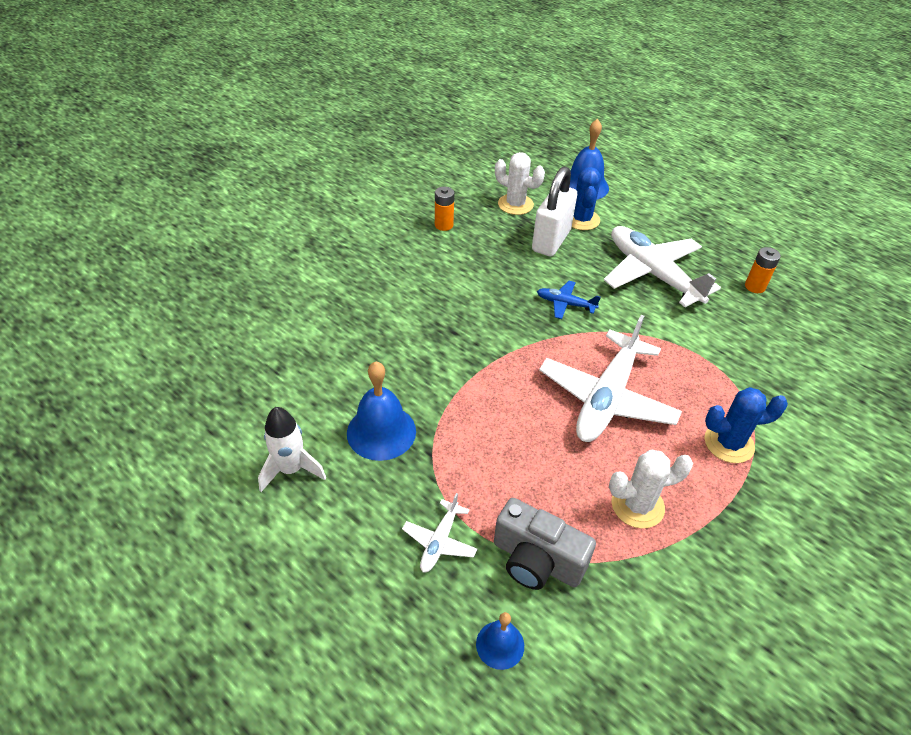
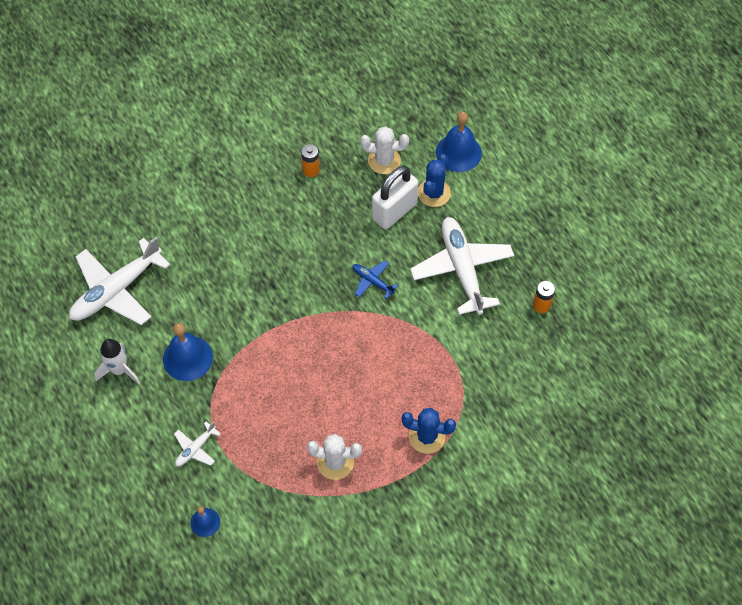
camera: 20 degrees right, 15 degrees up
(515, 204) = (384, 160): white cactus -> white cactus turned 45 degrees counterclockwise
(536, 560) = (250, 479): grey camera -> none
(607, 398) = (359, 375): white plane -> white plane (116, 290)

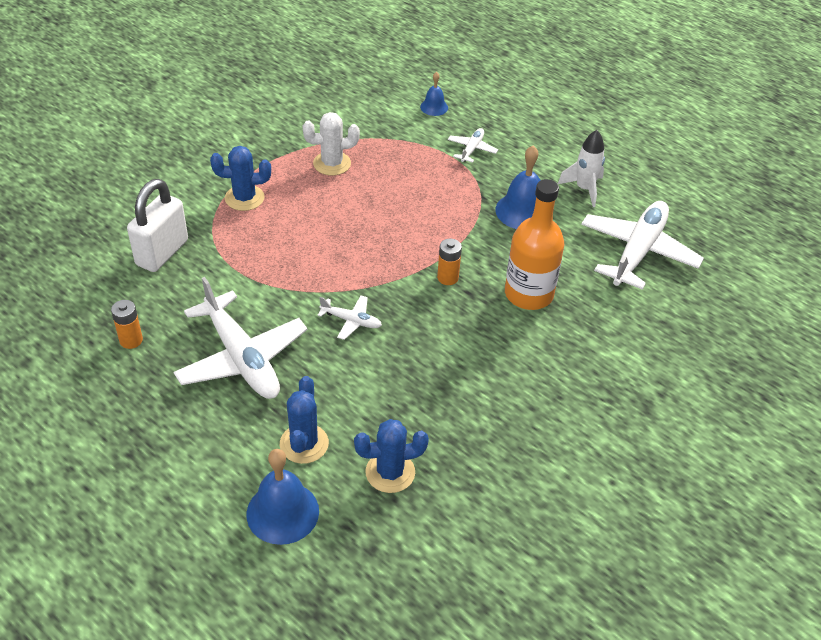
camera: 160 degrees right, 15 degrees down
(227, 272) = (529, 294): none -> orange bottle
(311, 170) = (487, 433): orange battery -> orange battery (447, 278)
(372, 281) = (351, 321): blue plane -> white plane
(384, 160) = (390, 472): white cactus -> blue cactus
(394, 211) = (351, 407): white padlock -> white padlock (162, 253)

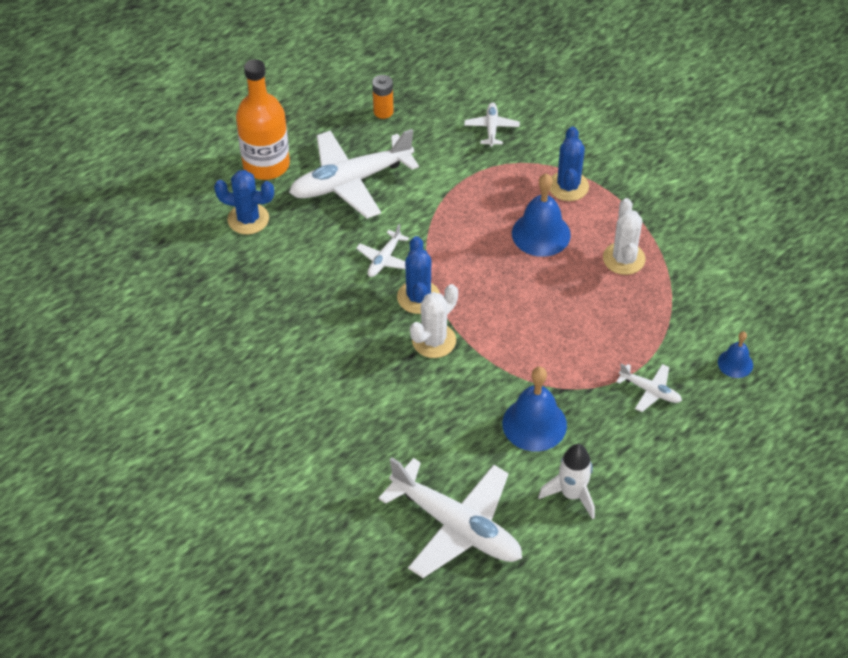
camera: 100 degrees right, 5 degrees up
(162, 253) = (491, 128): white padlock -> white plane
(282, 512) = (185, 203): blue bell -> blue bell (541, 234)
(390, 472) = (206, 273): blue cactus -> blue cactus (418, 297)
(447, 278) = (434, 341): orange battery -> white cactus
(529, 294) = (401, 407): orange bottle -> orange bottle (266, 165)

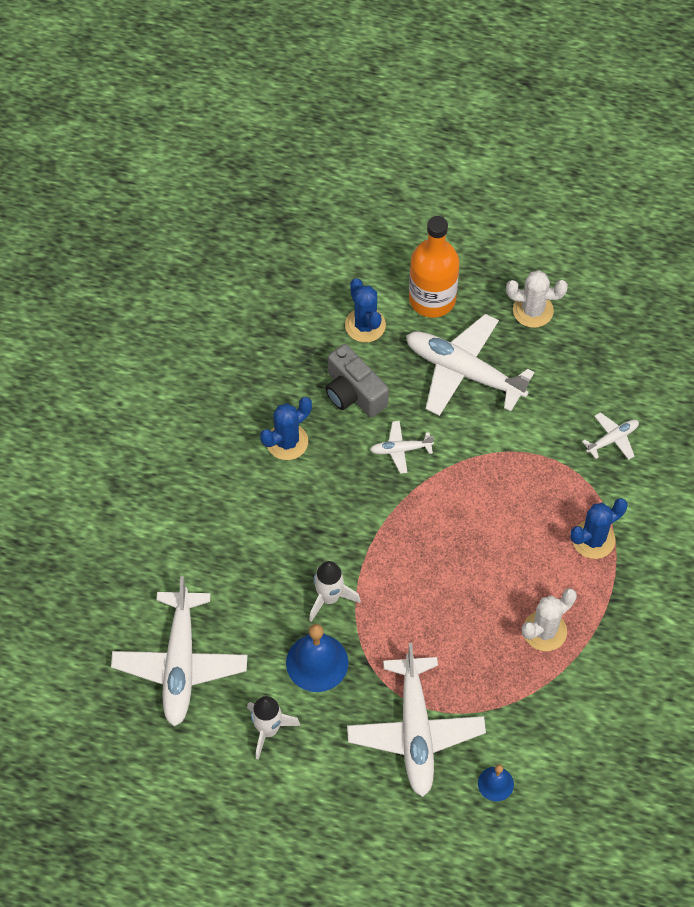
camera: 55 degrees right, 10 degrees up
(303, 261) = (353, 393): none -> grey camera
(383, 112) = (562, 345): orange battery -> none
(418, 297) = (381, 499): blue cactus -> blue cactus (287, 442)
(434, 341) = (345, 538): white cactus -> white cactus (533, 310)
(480, 382) = (329, 598): none -> white rocket
(541, 234) = (521, 550): blue bell -> none
(650, 391) = (415, 732): white plane -> white plane, size x2.18

